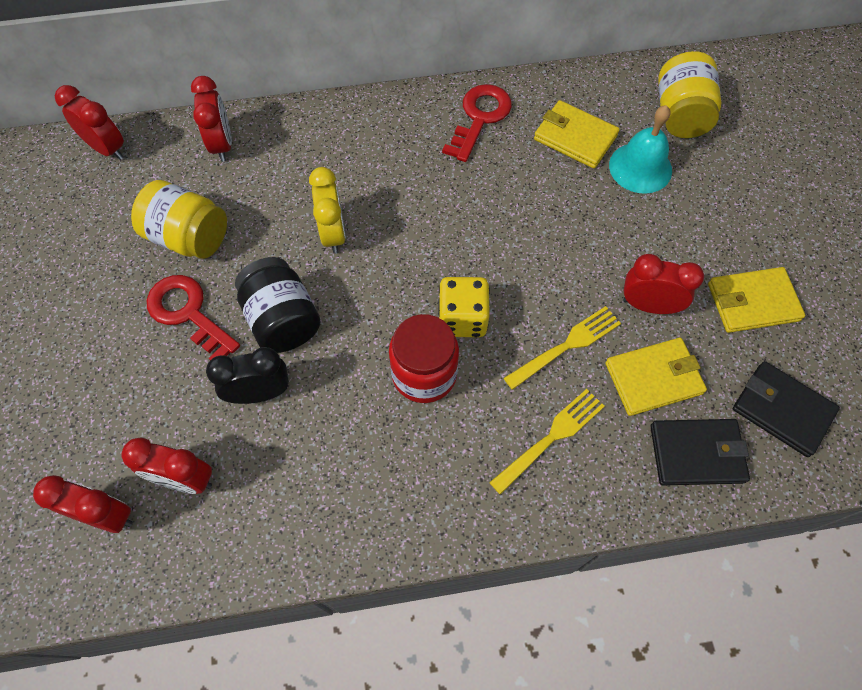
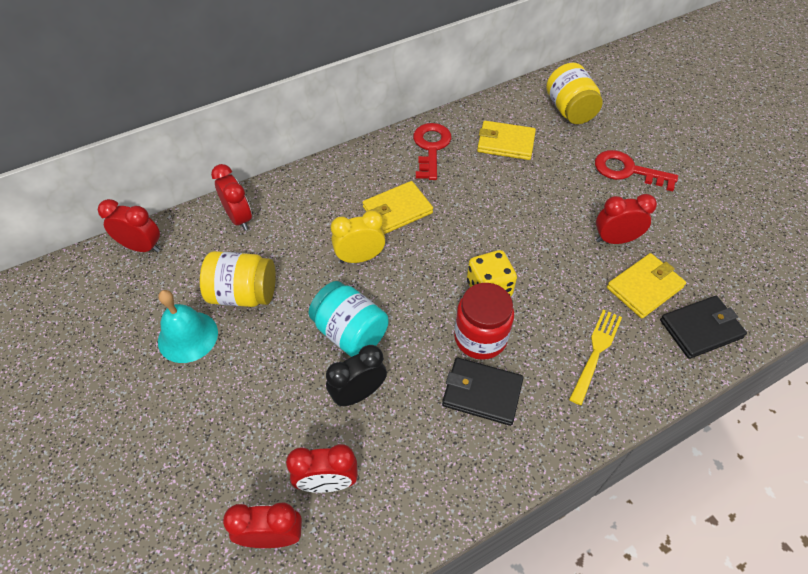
camera: 20 degrees left, 10 degrees down
(188, 313) = (270, 352): red key -> red key (627, 171)
(282, 320) = (350, 332): black jar -> turquoise jar
(333, 234) = (360, 258): yellow clock -> yellow clock turned 75 degrees counterclockwise
(566, 346) = (573, 284): yellow fork -> none
(640, 167) = (561, 151): turquoise bell -> turquoise bell (188, 336)
(752, 302) = (682, 217): yellow wallet -> yellow wallet (397, 210)
(782, 410) = (739, 281): black wallet -> black wallet (482, 393)

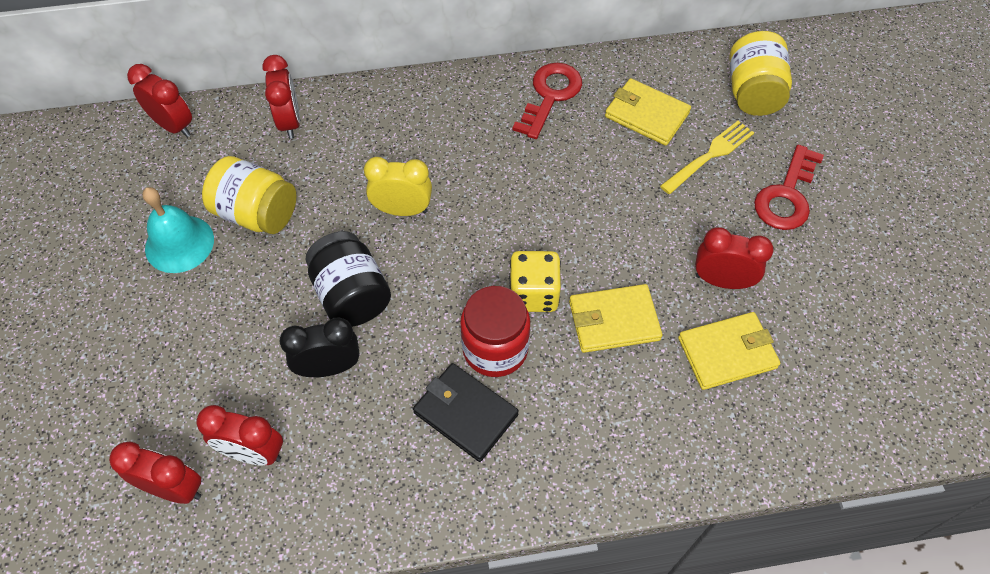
camera: 20 degrees right, 5 degrees up
(350, 332) = (352, 295): turquoise jar -> black jar
(397, 210) = (472, 164): yellow wallet -> yellow wallet (613, 321)
(596, 352) = (624, 411): yellow fork -> yellow fork (710, 155)
(627, 171) = (787, 196): red key -> red key turned 105 degrees counterclockwise
(701, 329) = (771, 427): black wallet -> none

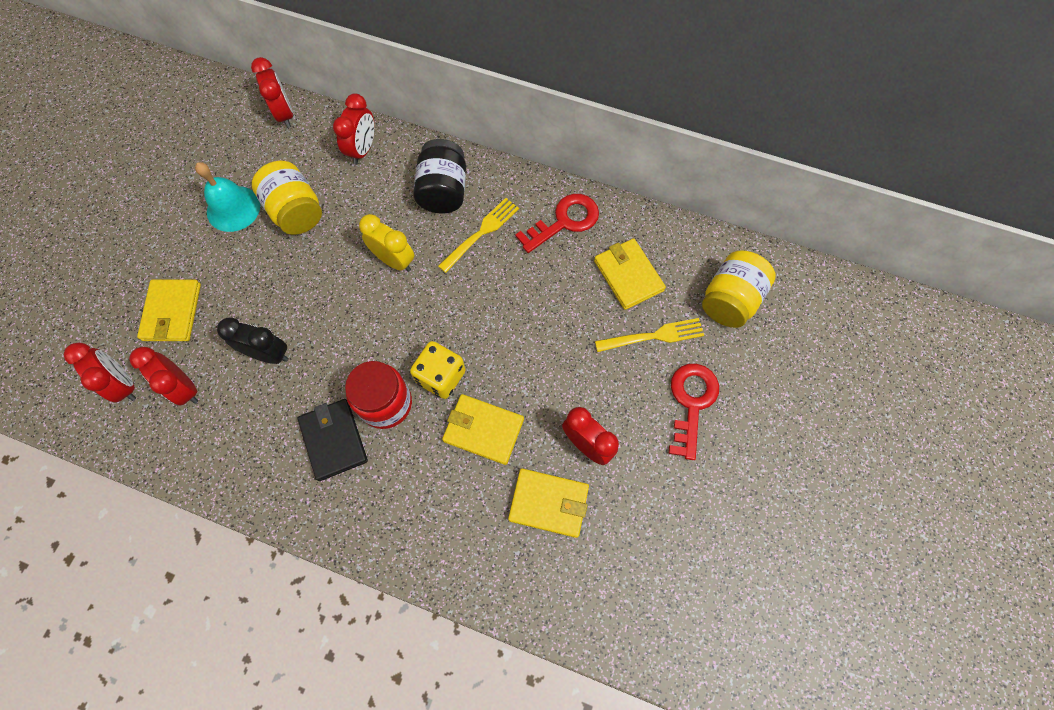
camera: 30 degrees right, 10 degrees up
(180, 383) = (172, 312): none -> yellow wallet
(352, 295) = (317, 308): black jar -> black jar (443, 191)
(475, 143) = (481, 233): none -> yellow fork
(787, 196) = (691, 403): red key -> red key turned 135 degrees clockwise

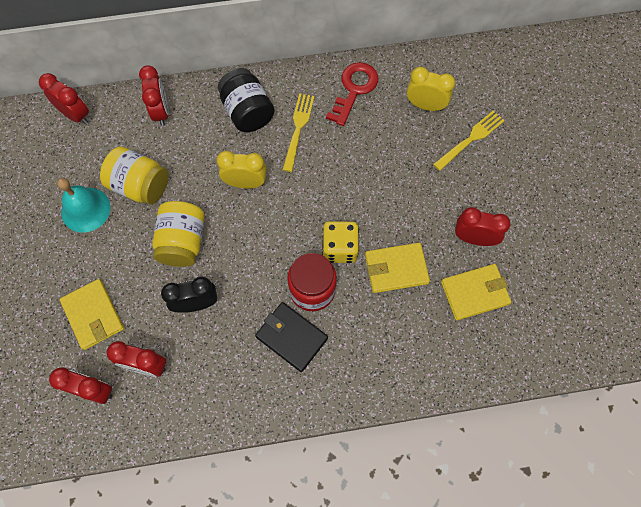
camera: 30 degrees left, 0 degrees up
(628, 275) = (425, 105): yellow wallet -> yellow clock
(691, 403) = (525, 171): red key -> none
(729, 300) = (505, 87): yellow jar -> yellow jar (183, 242)

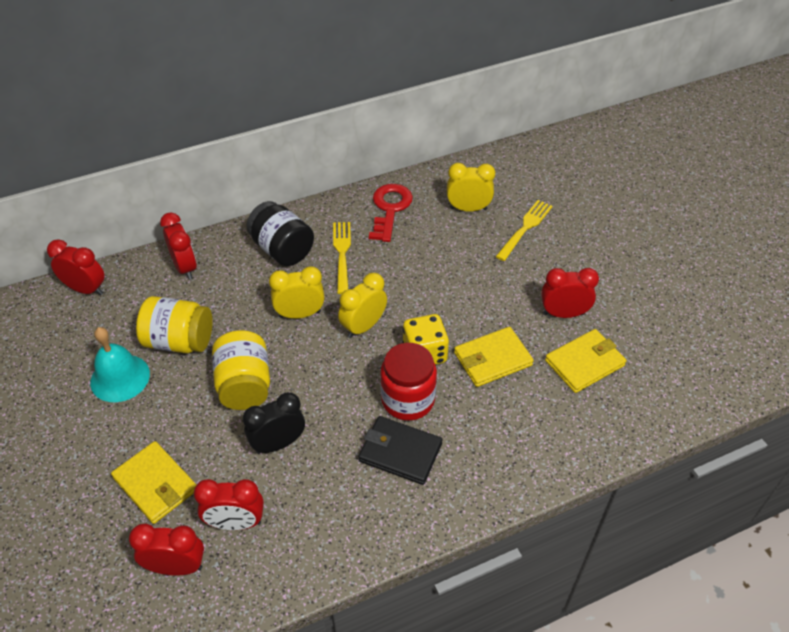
camera: 15 degrees left, 20 degrees down
(295, 209) = (363, 326): none -> yellow clock

